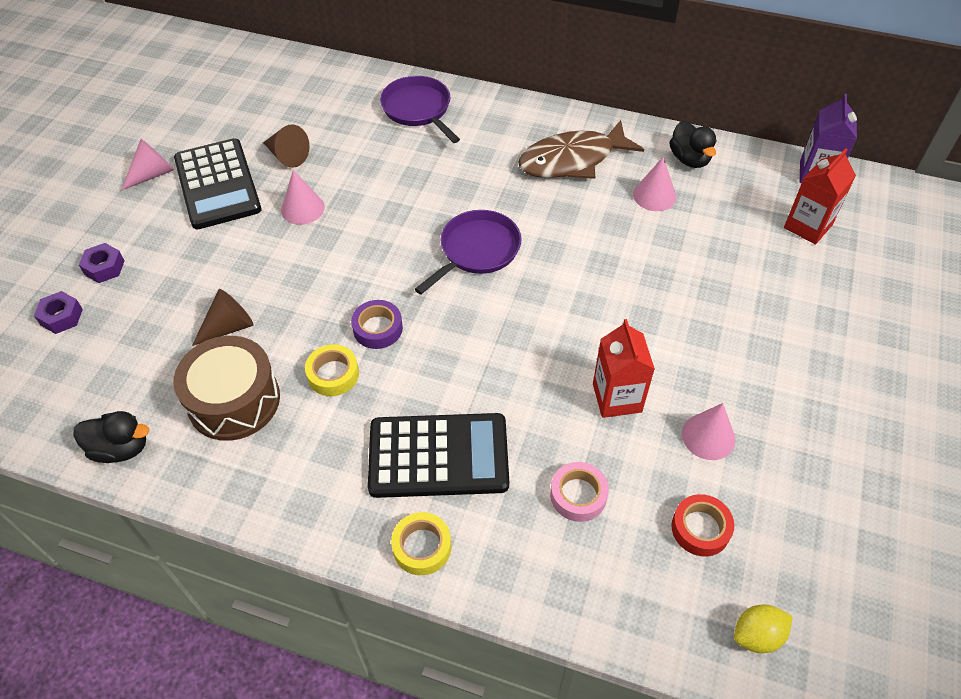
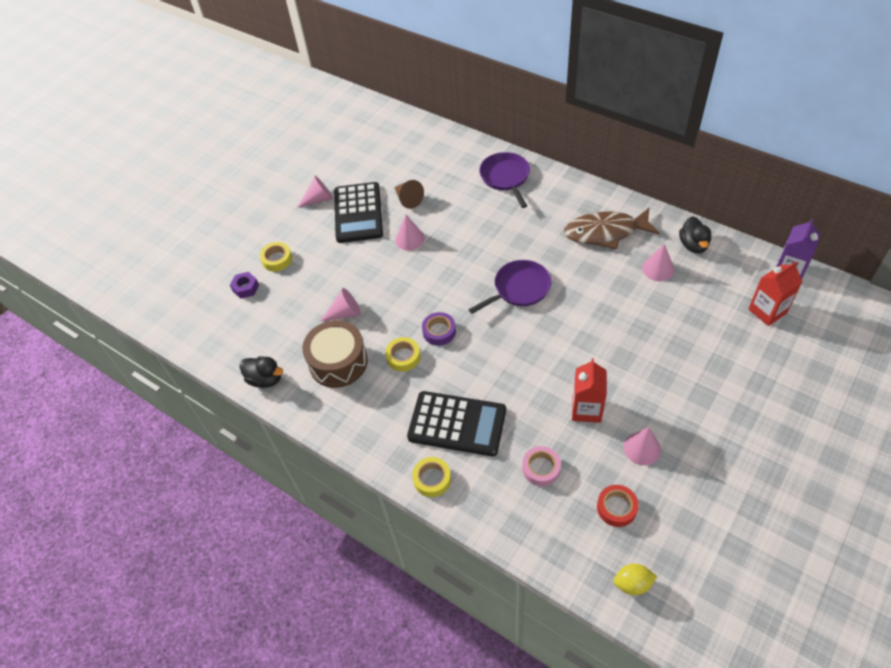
camera: 20 degrees right, 0 degrees up
(104, 267) = (277, 259): purple nut -> yellow tape
(229, 327) = (345, 313): brown cone -> pink cone

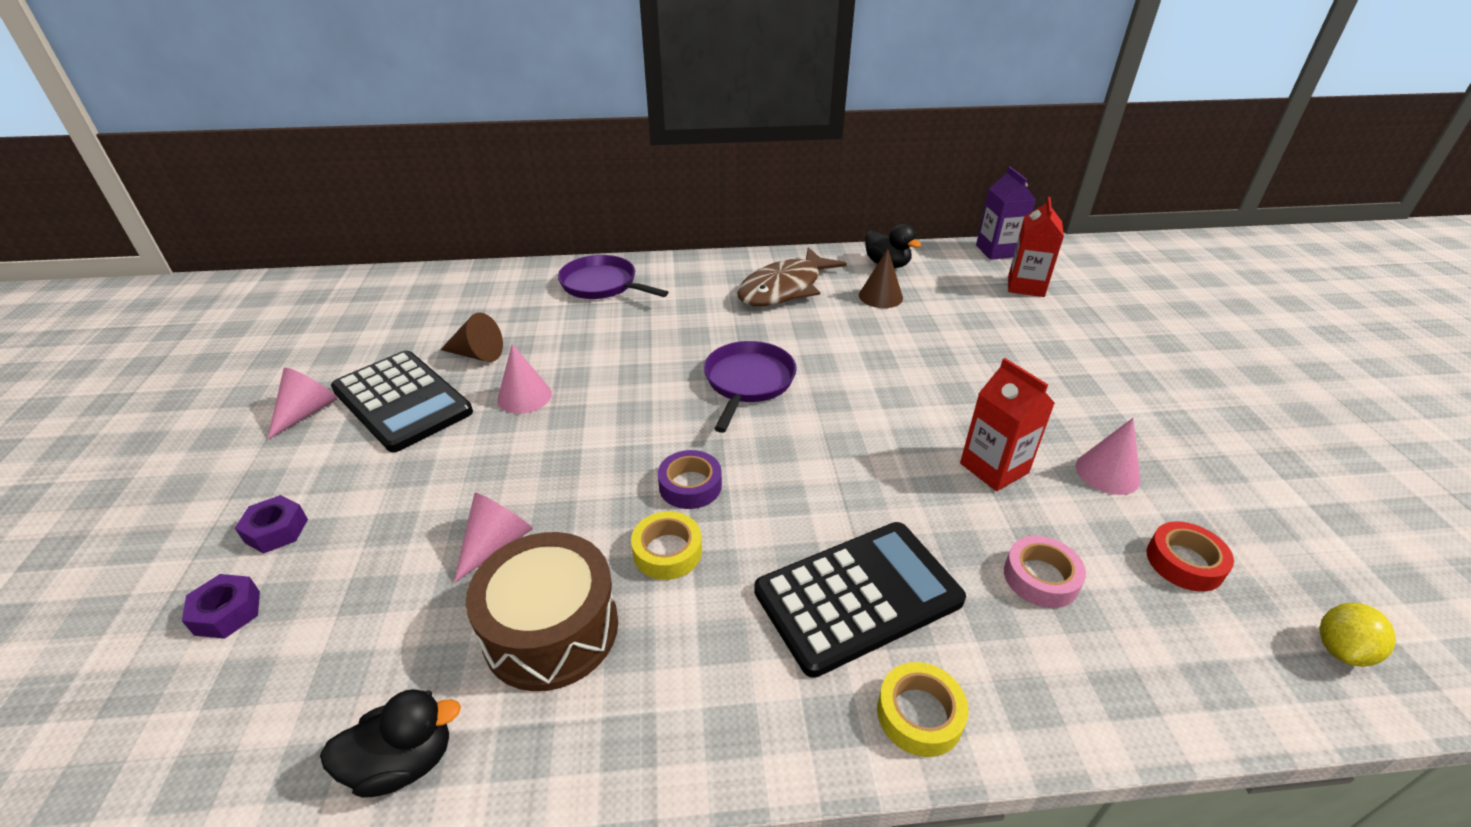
camera: 45 degrees left, 15 degrees down
(277, 259) = (276, 531): yellow tape -> purple nut
(658, 269) = (880, 296): pink cone -> brown cone

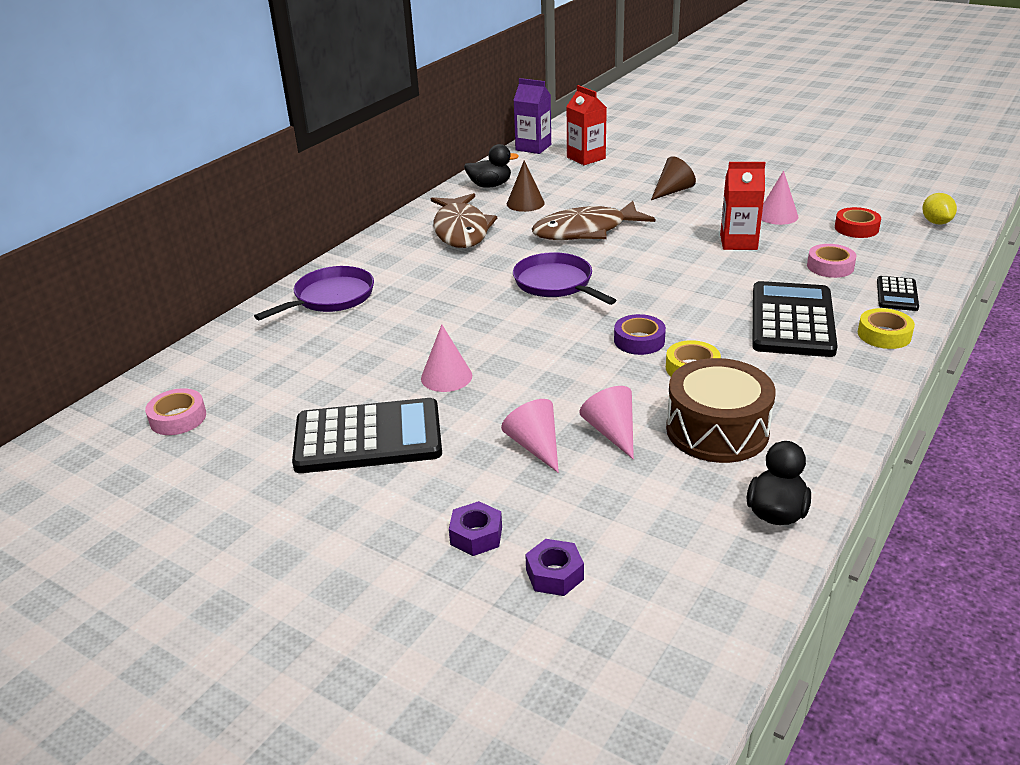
camera: 50 degrees left, 5 degrees down
(307, 412) = (312, 493): pink cone -> pink cone (535, 446)
(381, 307) = (178, 418): none -> pink tape
(477, 354) = (349, 384): brown cone -> brown cone (672, 191)
(602, 285) = (330, 298): purple pan -> purple pan turned 150 degrees clockwise
(874, 353) = (586, 231): none -> brown fish
(1051, 685) = (897, 294): none -> black calculator

